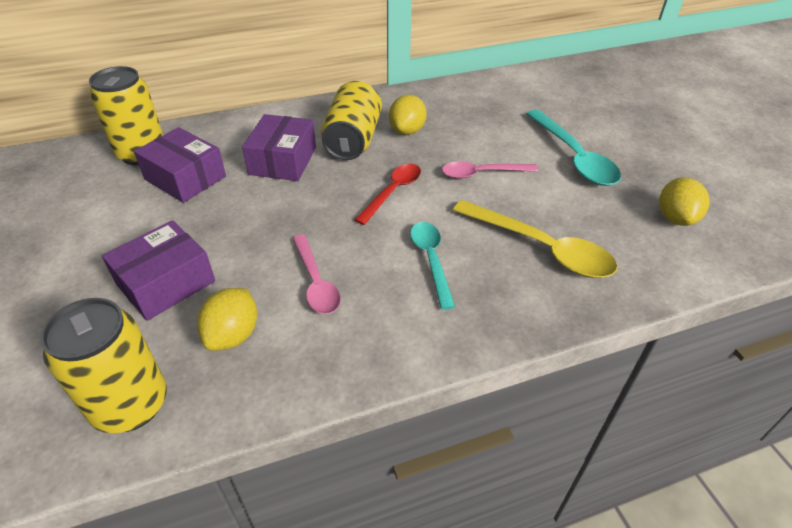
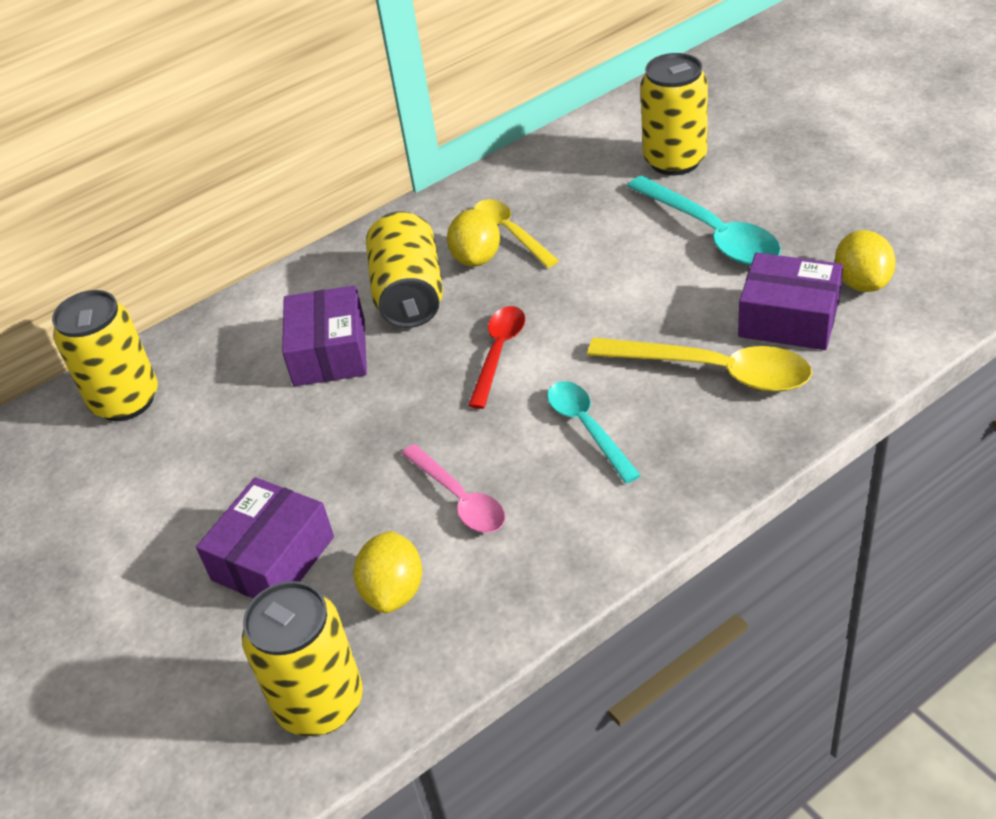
camera: 10 degrees left, 0 degrees up
(185, 178) = (210, 417): purple box -> purple box (789, 319)
(436, 122) = (510, 232): none -> yellow spoon
(482, 173) = (602, 292): pink spoon -> none
(564, 107) = (674, 160): none -> yellow can

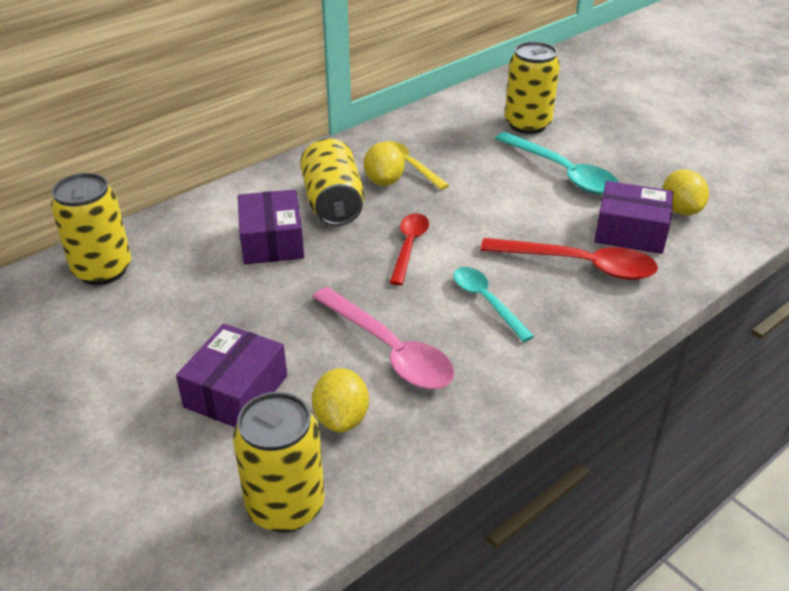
camera: 10 degrees left, 5 degrees down
(459, 499) = (389, 350): pink spoon -> pink spoon, size x1.55
(714, 371) = (579, 265): yellow spoon -> red spoon

